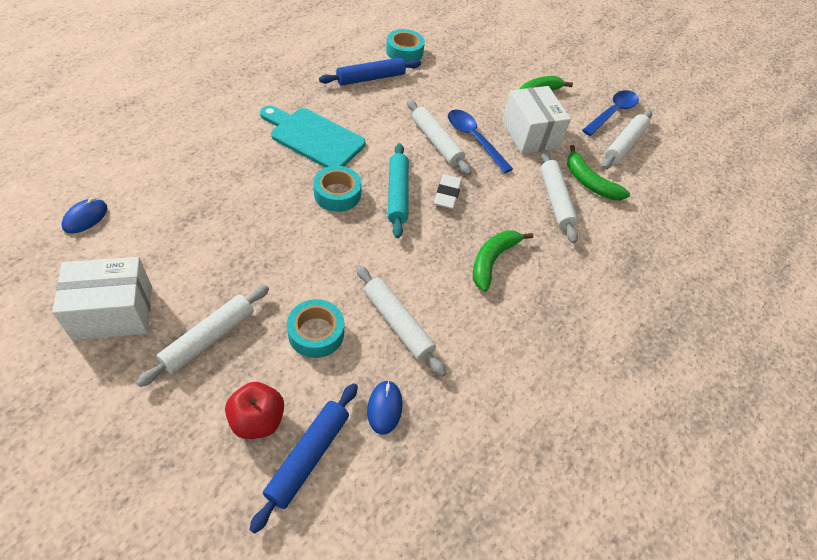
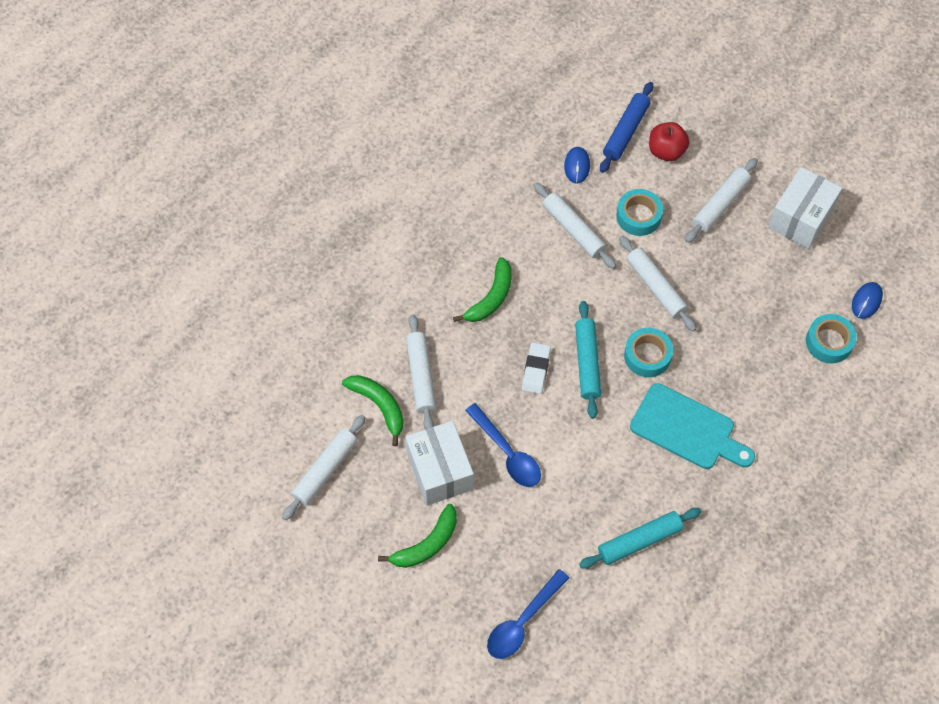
camera: 175 degrees left, 10 degrees up
(113, 312) = (800, 218): white box -> white box turned 45 degrees counterclockwise
(370, 78) = (639, 541): blue rolling pin -> turquoise rolling pin
(404, 52) = (602, 604): turquoise tape -> turquoise tape (829, 342)
(436, 142) = (550, 441): white rolling pin -> white rolling pin (655, 287)
(612, 113) = (328, 526): blue spoon -> blue spoon (522, 622)

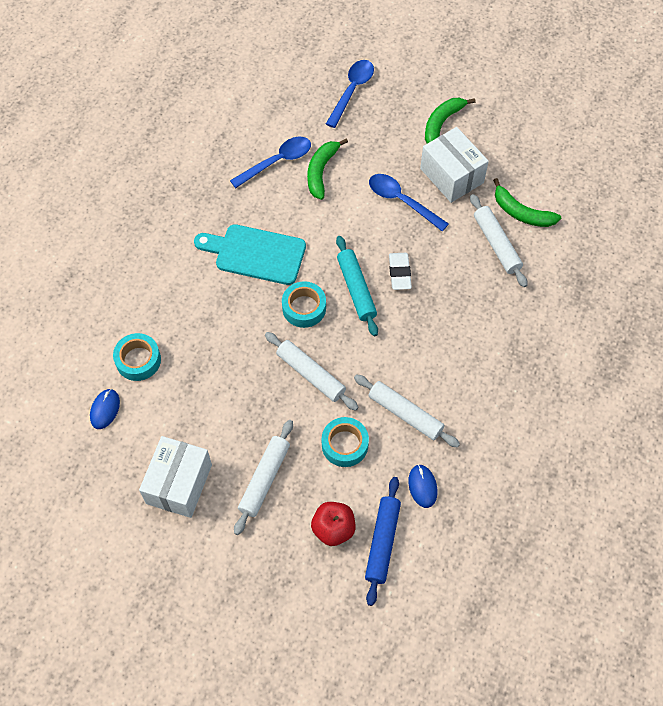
camera: 165 degrees right, 0 degrees up
(325, 470) = (543, 156): white rolling pin -> none
(491, 297) = (461, 327): green banana -> green banana (321, 172)
(639, 541) = (277, 162): turquoise rolling pin -> blue spoon

